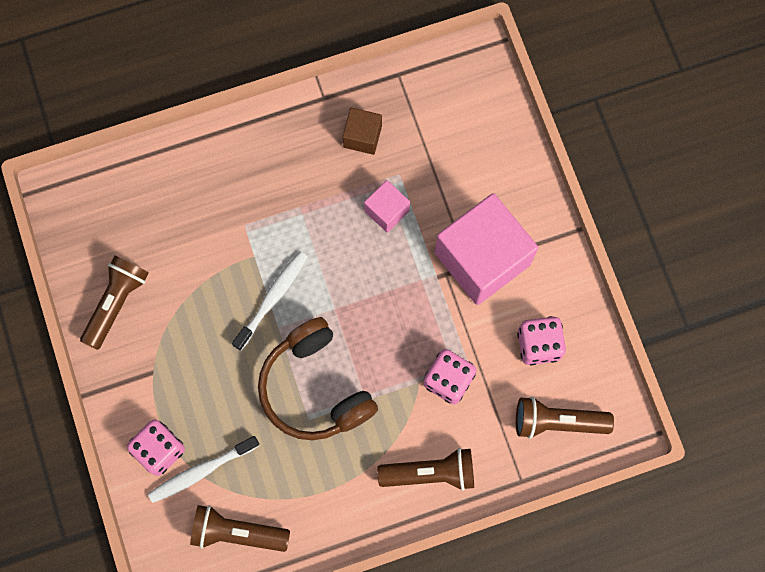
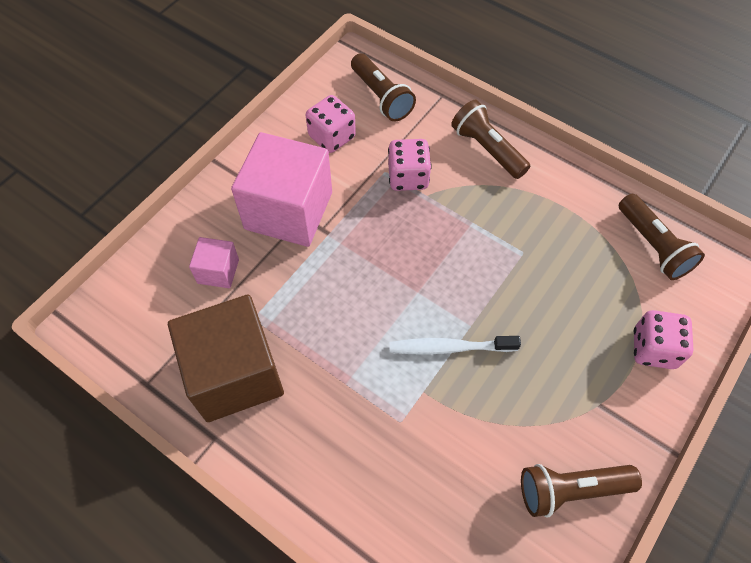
camera: 125 degrees left, 15 degrees down
(201, 471) = (637, 303): white toothbrush -> none
(315, 388) = (495, 264): brown headphones -> none
(362, 136) = (235, 374): brown cube -> brown cube, size x2.12
(387, 211) = (297, 306): pink cube -> pink cube (218, 271)

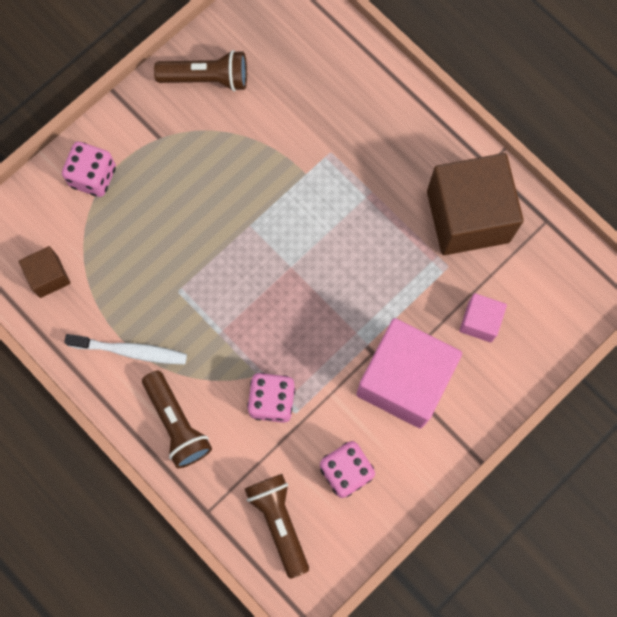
camera: 170 degrees left, 15 degrees up
(449, 347) = (274, 208): white toothbrush -> white toothbrush (131, 351)
(653, 246) = (48, 276): brown flashlight -> brown cube

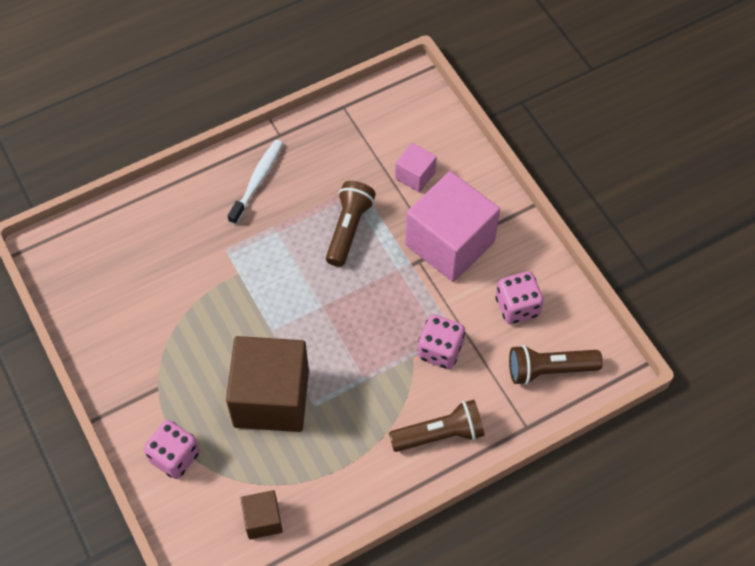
camera: 75 degrees left, 15 degrees down
(131, 351) = (360, 460): white toothbrush -> white toothbrush (257, 181)
(207, 78) = (114, 333): brown flashlight -> brown flashlight (348, 229)
(468, 216) = (321, 160): brown cube -> brown cube (271, 398)

